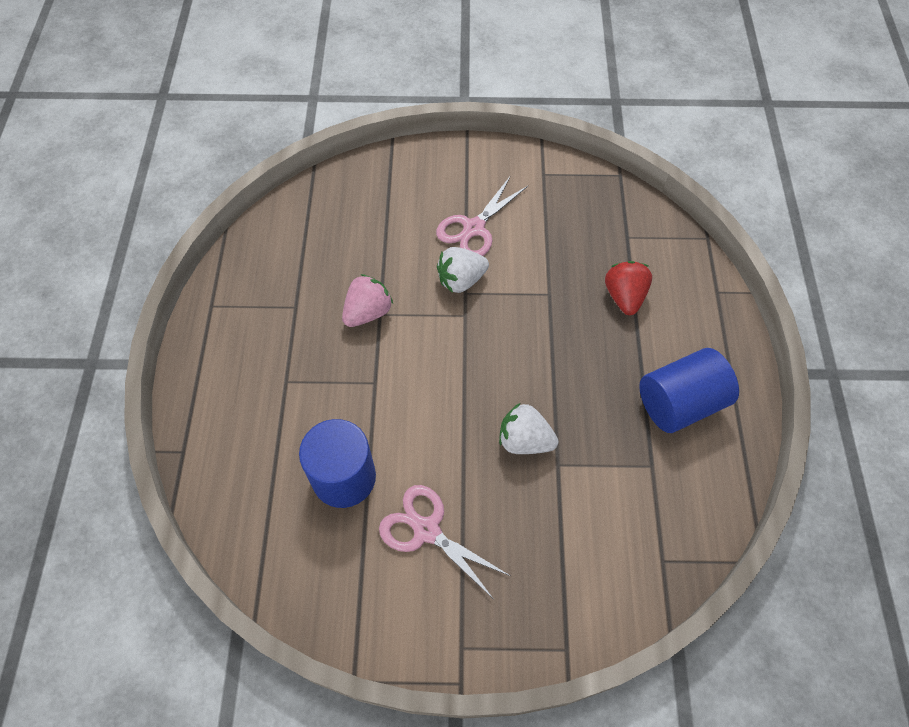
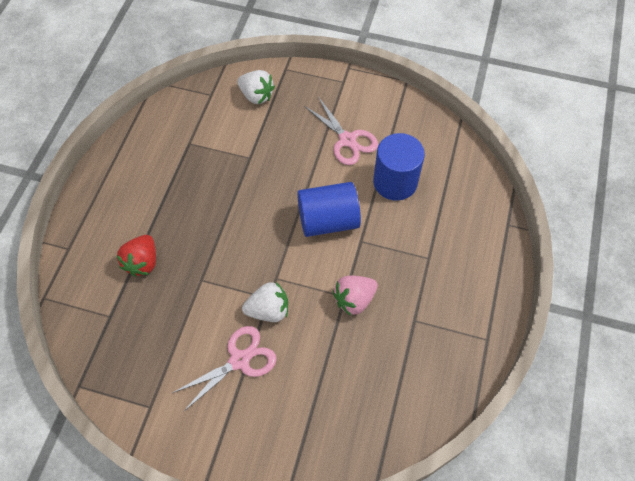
camera: 165 degrees left, 0 degrees up
(524, 440) = (265, 177): white strawberry -> white strawberry (256, 96)
(680, 403) = (148, 175): blue cylinder -> blue cylinder (328, 220)

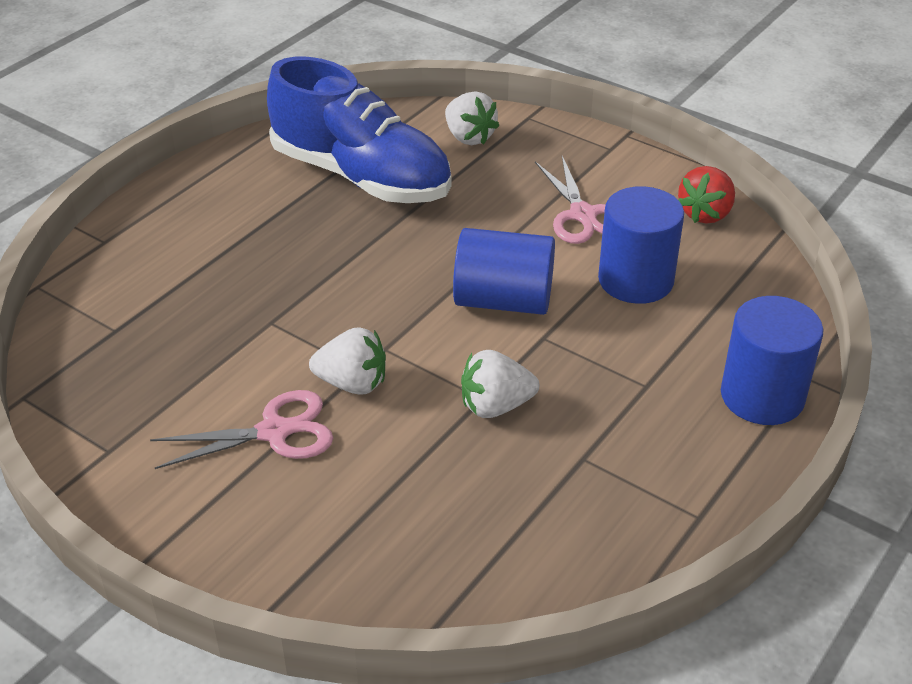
camera: 20 degrees right, 20 degrees down
(142, 262) = (198, 281): red strawberry -> red strawberry (705, 214)
(204, 147) = (361, 176): none -> blue shoe
(354, 300) = (495, 406): pink strawberry -> white strawberry
(490, 246) = (762, 396): none -> blue cylinder

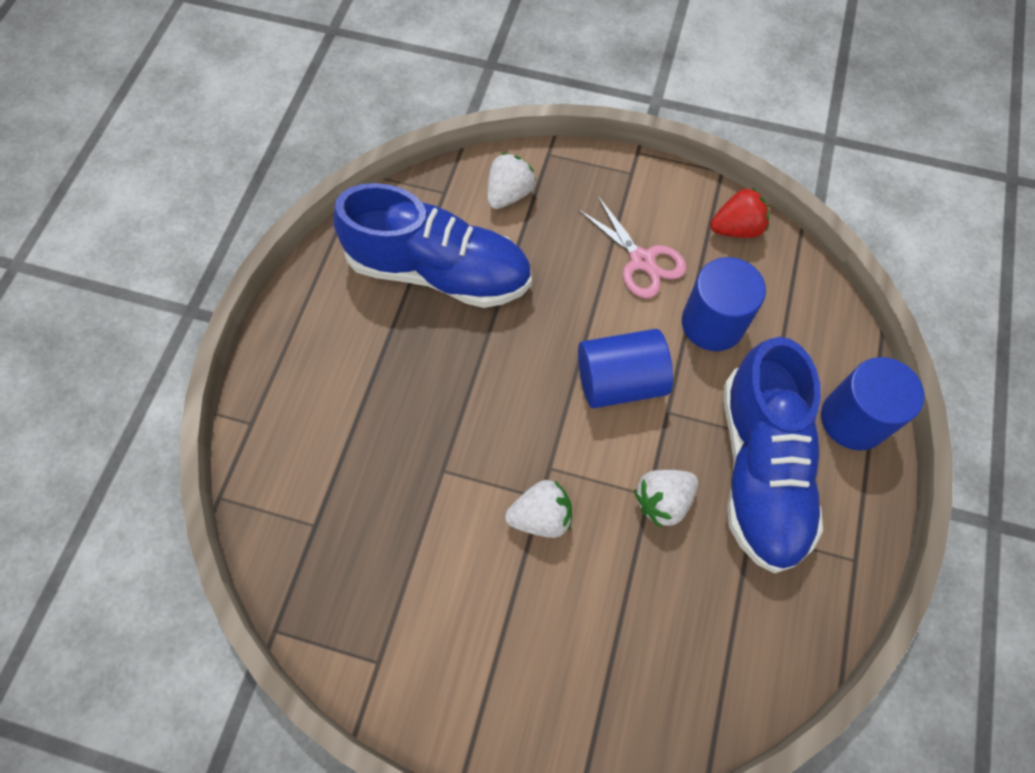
camera: 20 degrees left, 25 degrees up
(274, 432) = (503, 592): pink scissors -> none
(469, 137) = (509, 194): white strawberry -> white strawberry turned 90 degrees counterclockwise
(625, 409) = (760, 469): none -> blue shoe
(705, 214) = (736, 228): red strawberry -> red strawberry turned 120 degrees counterclockwise

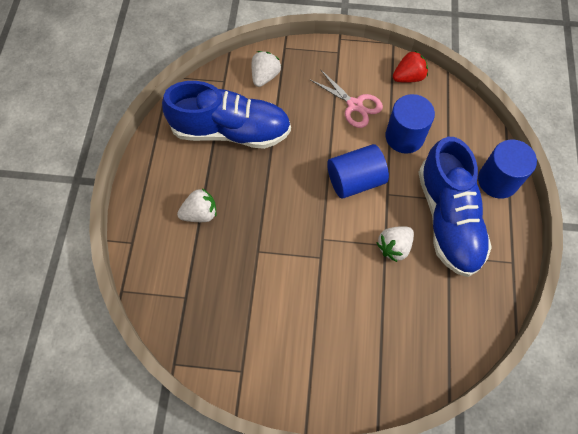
camera: 10 degrees left, 0 degrees up
(541, 516) = (323, 268): white strawberry -> white strawberry (200, 213)

